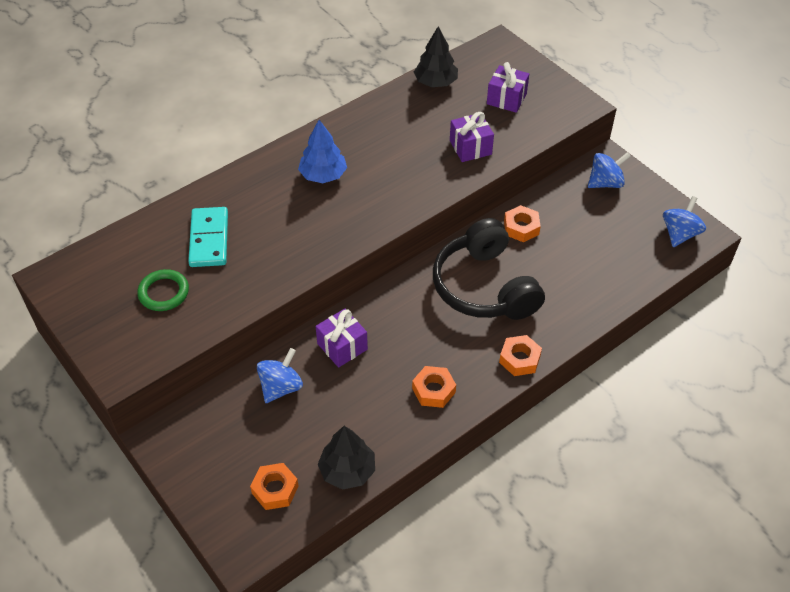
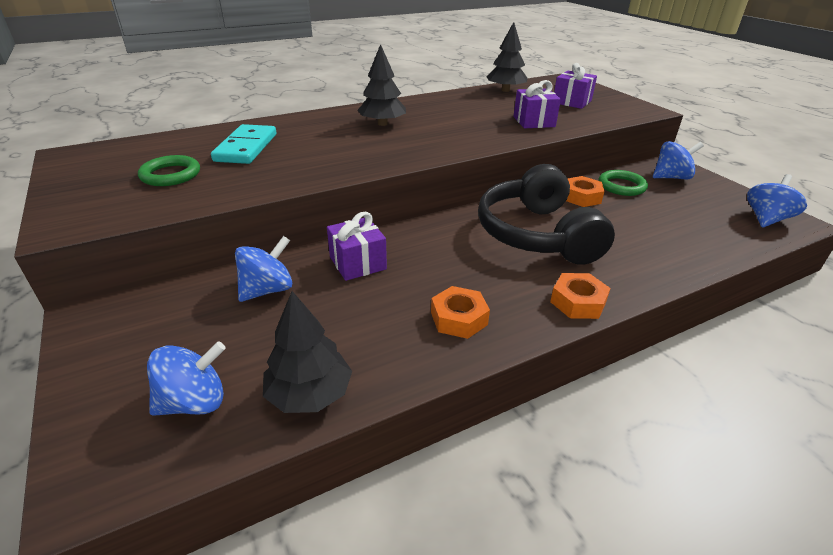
camera: 10 degrees right, 15 degrees down
(275, 489) = (194, 402): orange nut -> blue spinning top
(323, 175) = (382, 124): blue tree -> black tree
(558, 205) = (621, 186): none -> green ring

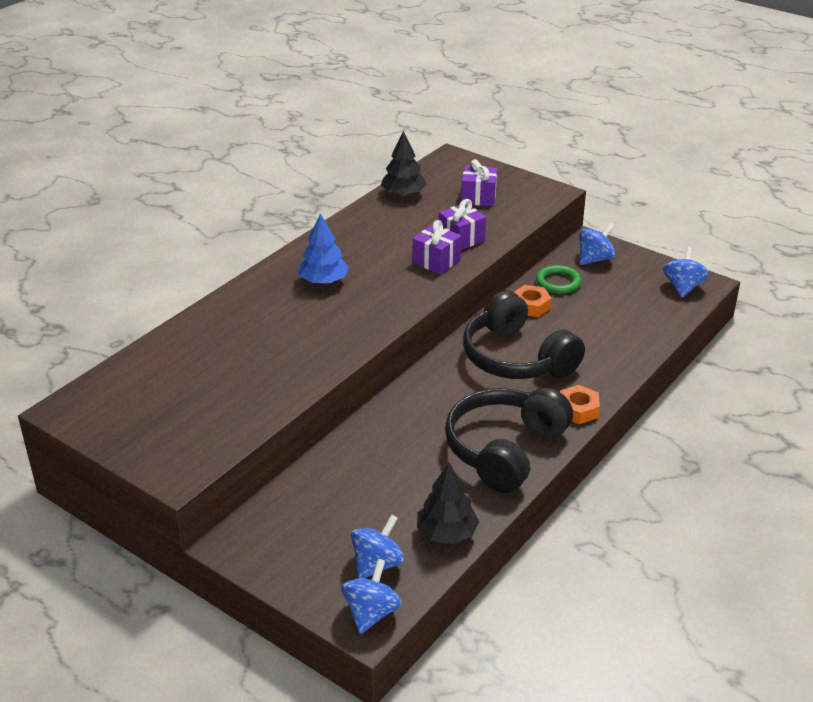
camera: 25 degrees left, 0 degrees up
(171, 175) = (197, 402): green ring -> none
(246, 147) = (227, 350): turquoise domino -> none
(267, 290) = (345, 476): blue spinning top -> blue spinning top (371, 613)
(358, 263) = (394, 431): purple gift -> purple gift (436, 261)
(382, 124) = (323, 281): black tree -> blue tree
(459, 318) = (504, 450): orange nut -> black headphones

